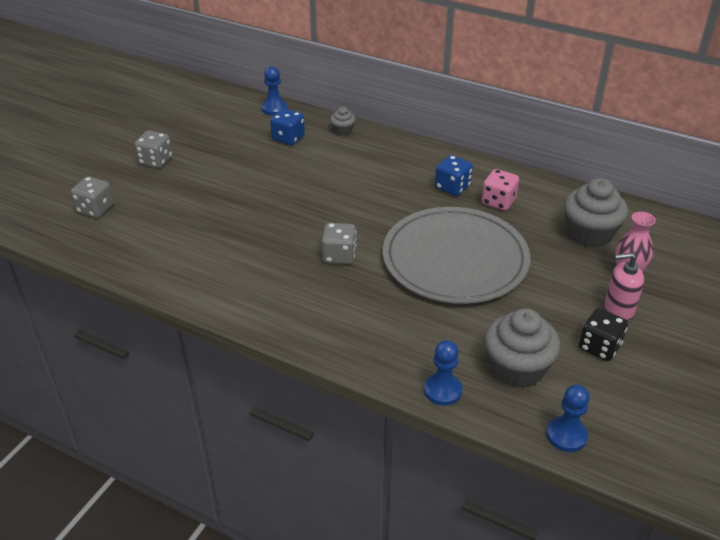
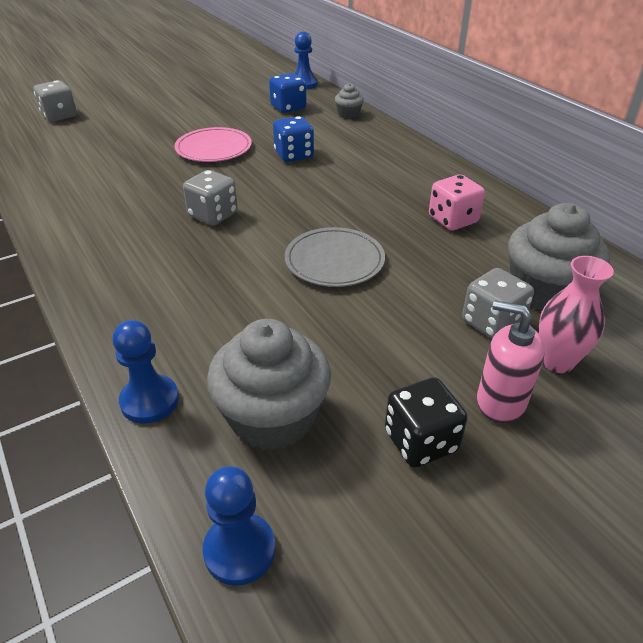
camera: 30 degrees right, 0 degrees up
(155, 161) = (153, 96): grey dice -> grey dice (492, 323)
(273, 198) = (214, 148): none -> pink plate
(452, 187) = (411, 191): blue dice -> blue dice (294, 155)
(455, 259) = (334, 260): grey plate -> grey plate, size x0.50

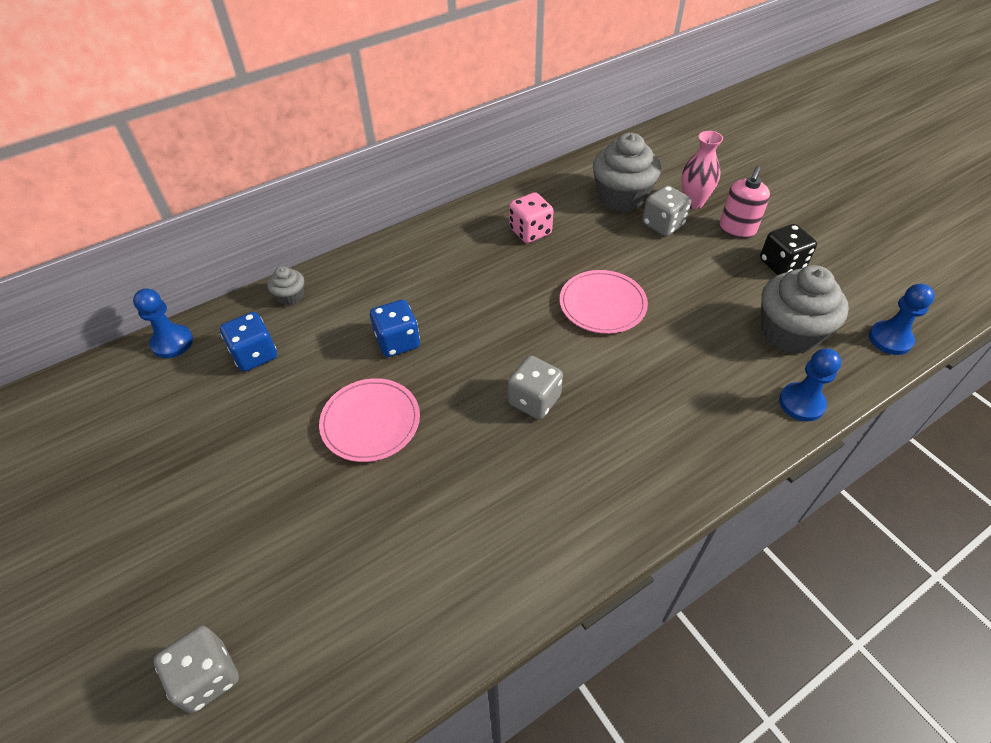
camera: 90 degrees left, 10 degrees up
(334, 260) = (602, 304): grey plate -> pink plate

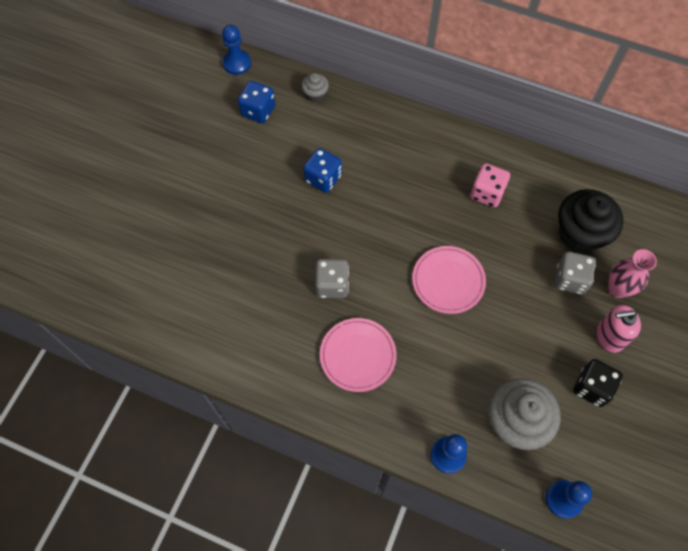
camera: 55 degrees right, 15 degrees up
(207, 677) = (71, 237): grey dice -> none
(370, 422) = (254, 205): pink plate -> pink plate (358, 355)
(622, 197) = (580, 233): grey cupcake -> black cupcake

